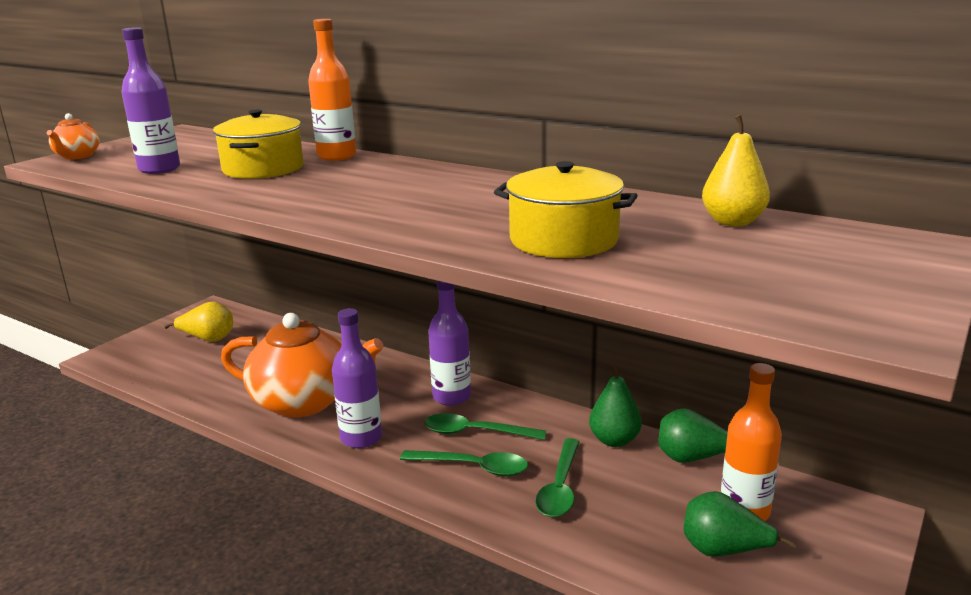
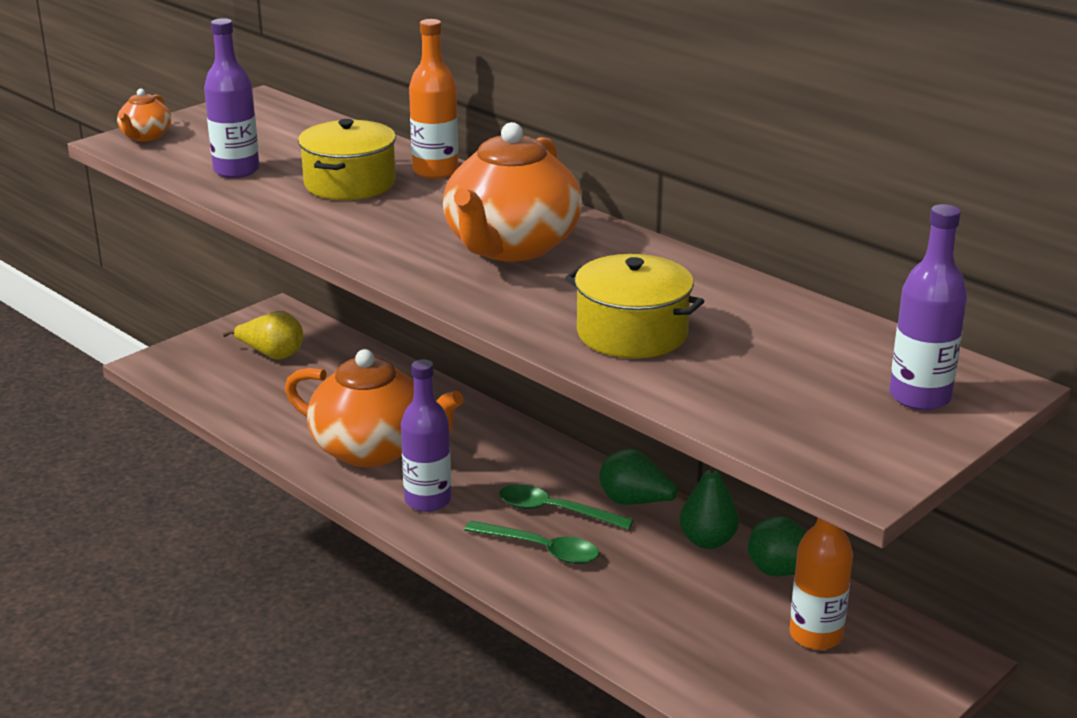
camera: 10 degrees right, 5 degrees up
(420, 194) = (511, 247): none -> orange teapot
(451, 397) = (540, 465): purple bottle -> purple bottle (919, 397)
(560, 487) = (627, 583): green spoon -> none
(723, 550) = (773, 670): green pear -> green pear (635, 503)
(732, 222) = (820, 330): yellow pear -> none

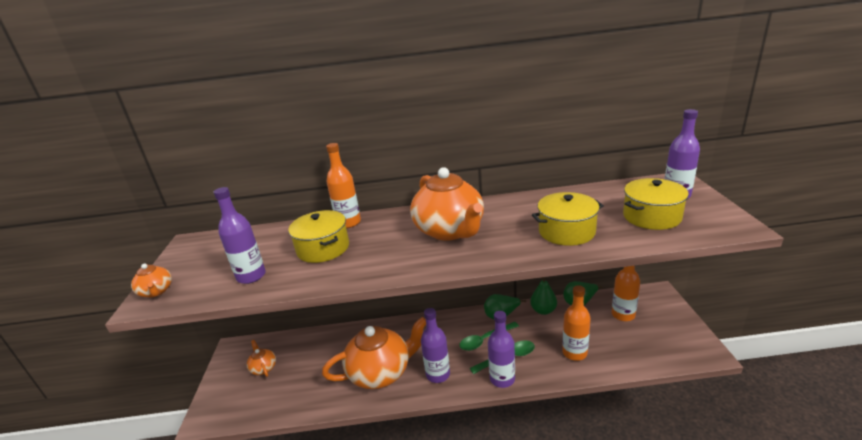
camera: 45 degrees left, 0 degrees up
(272, 355) = (263, 368): yellow pear -> orange teapot
(488, 563) = (502, 379): none -> purple bottle
(637, 613) = (574, 353): none -> orange bottle
(790, 392) = (651, 216): none -> yellow pot

